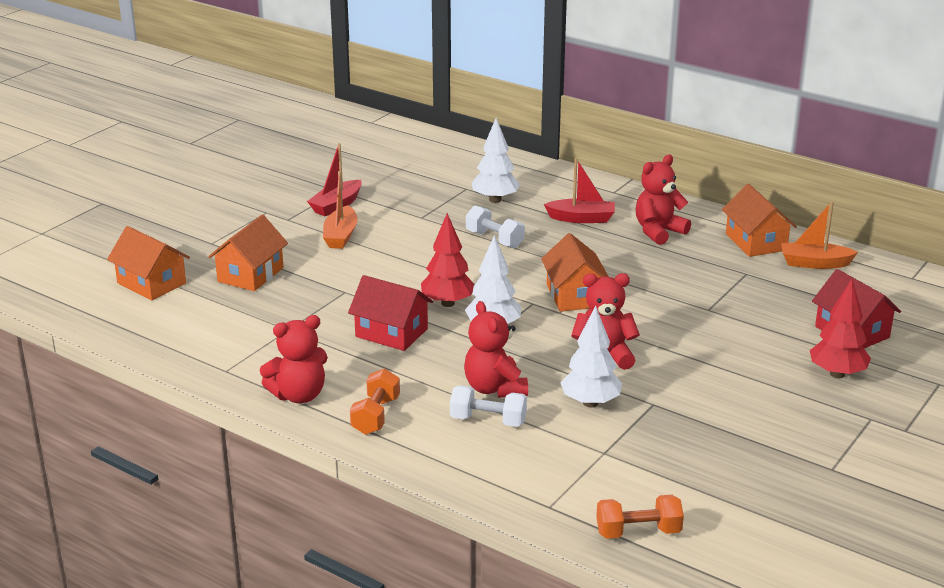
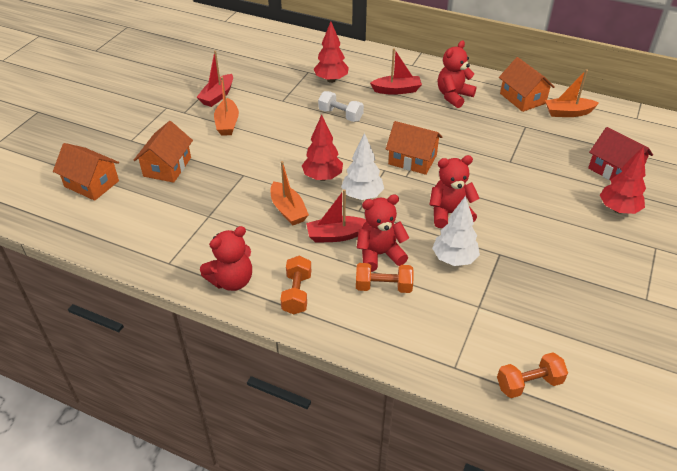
camera: 10 degrees left, 15 degrees up
(391, 333) = (288, 210): red house -> orange boat
(445, 364) = (336, 235): none -> red boat
(488, 420) = (383, 287): white dumbbell -> orange dumbbell
(494, 388) = (379, 254): red teddy bear -> red teddy bear turned 105 degrees clockwise
(495, 200) = (331, 80): white tree -> red tree
(574, 296) = (412, 160): orange house -> orange house turned 45 degrees counterclockwise

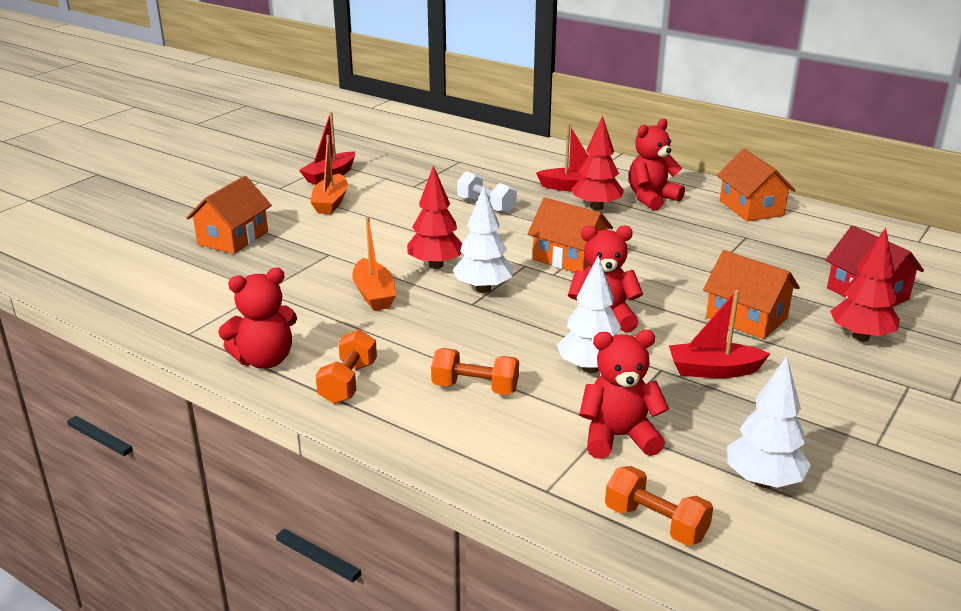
camera: 10 degrees right, 15 degrees down
(92, 184) = (129, 246): orange house -> orange house (746, 318)
(331, 80) = (487, 171): red tree -> red tree (596, 207)
(336, 235) = (430, 326): red boat -> red boat (713, 370)
(379, 254) = (483, 352): red teddy bear -> red teddy bear (618, 437)
(529, 383) = (655, 523): orange dumbbell -> orange dumbbell turned 45 degrees clockwise
(568, 113) = (814, 227): orange boat -> none
(585, 339) = (763, 481): none -> white tree

